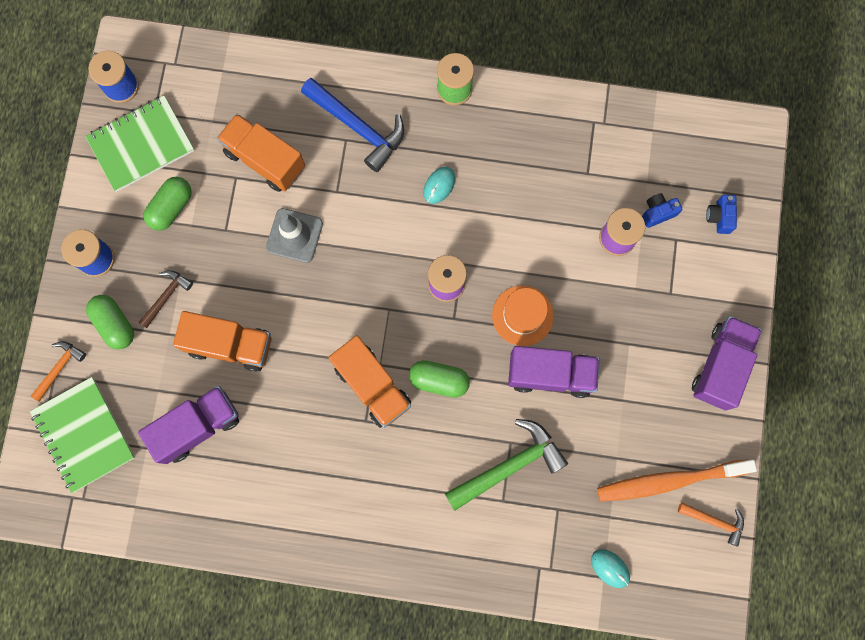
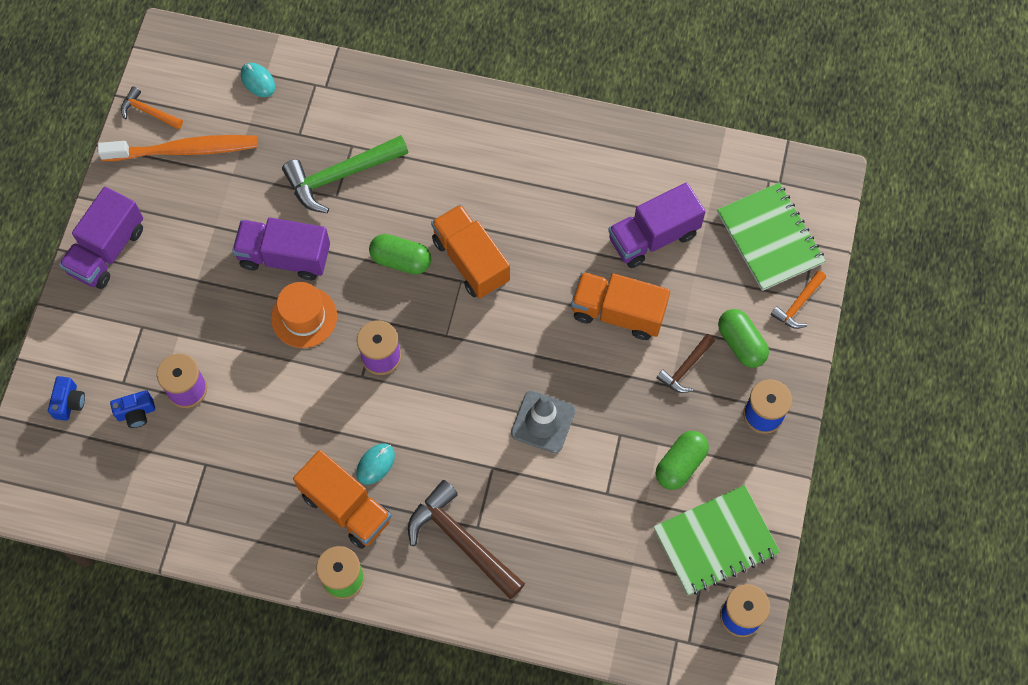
camera: 175 degrees left, 10 degrees down
(265, 160) = (572, 511): orange truck -> orange truck (346, 507)
(357, 127) = (462, 541): blue hammer -> brown hammer

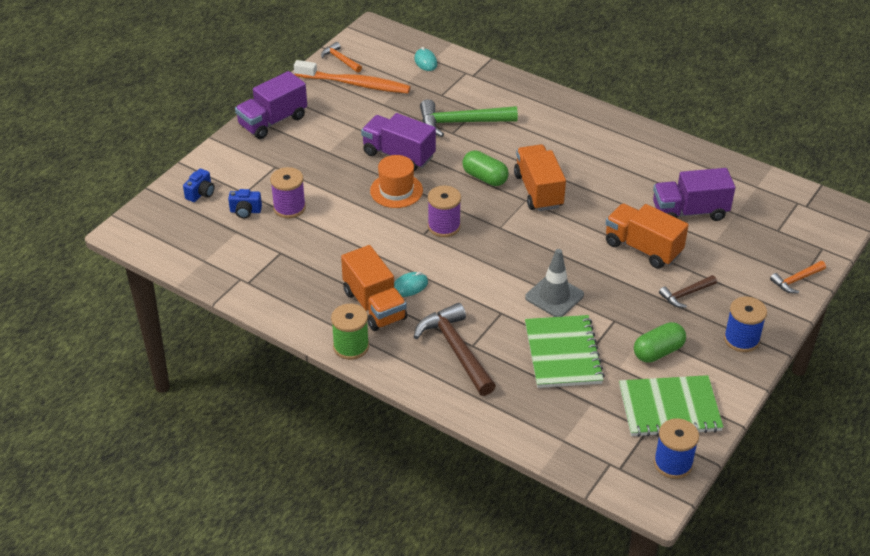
camera: 20 degrees right, 25 degrees down
(741, 343) = (738, 291): green capsule -> none
(770, 238) = (786, 236): green notebook -> green notebook (563, 353)

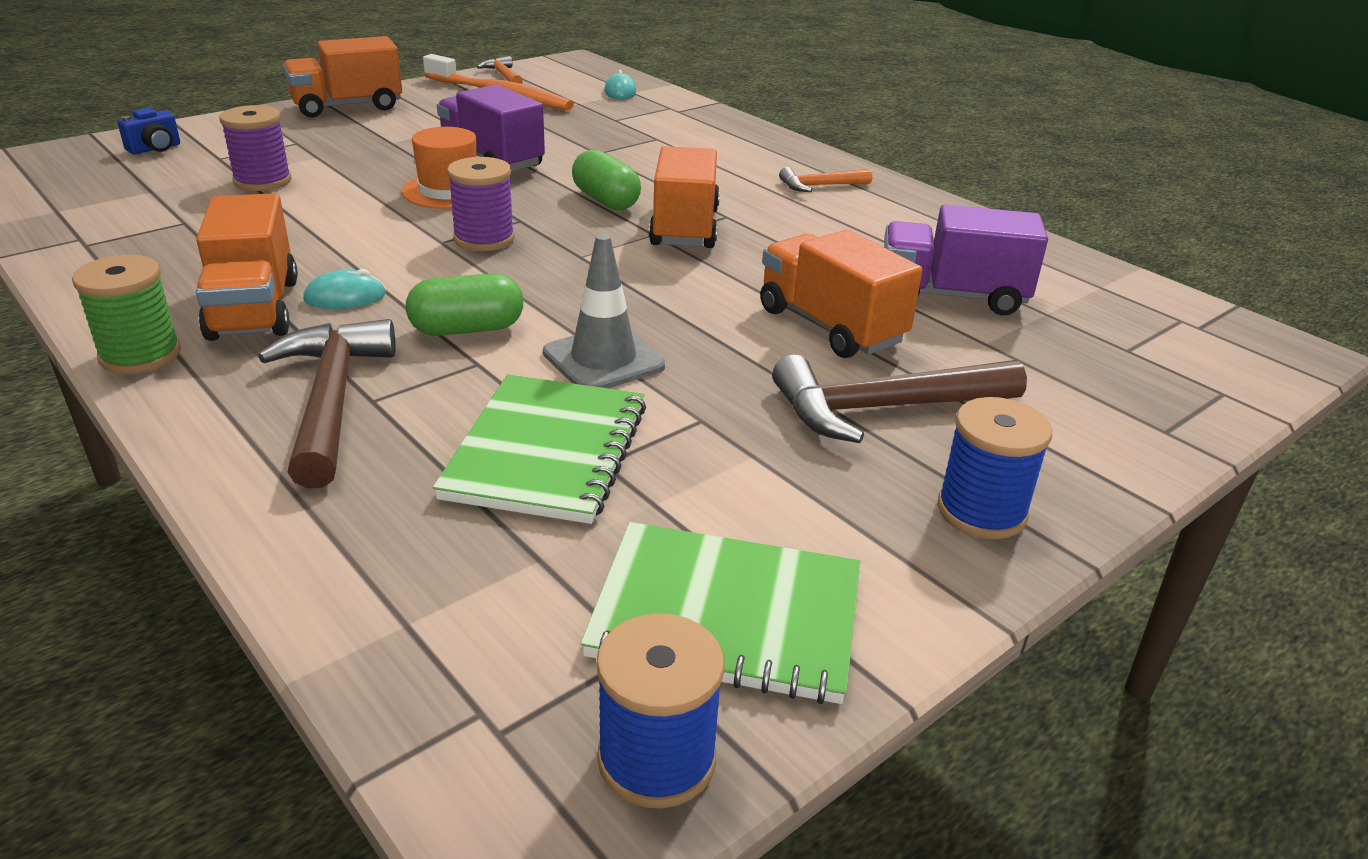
camera: 15 degrees right, 10 degrees down
(245, 211) = (193, 174): blue camera -> none
(273, 121) = (347, 107): purple truck -> orange truck
(461, 122) = (620, 146): green hammer -> none
(658, 352) = (765, 493): green capsule -> green capsule (467, 329)
(686, 294) = (884, 408): brown hammer -> brown hammer, size x1.85
(796, 280) = (1150, 432): orange hammer -> orange hammer (820, 186)

